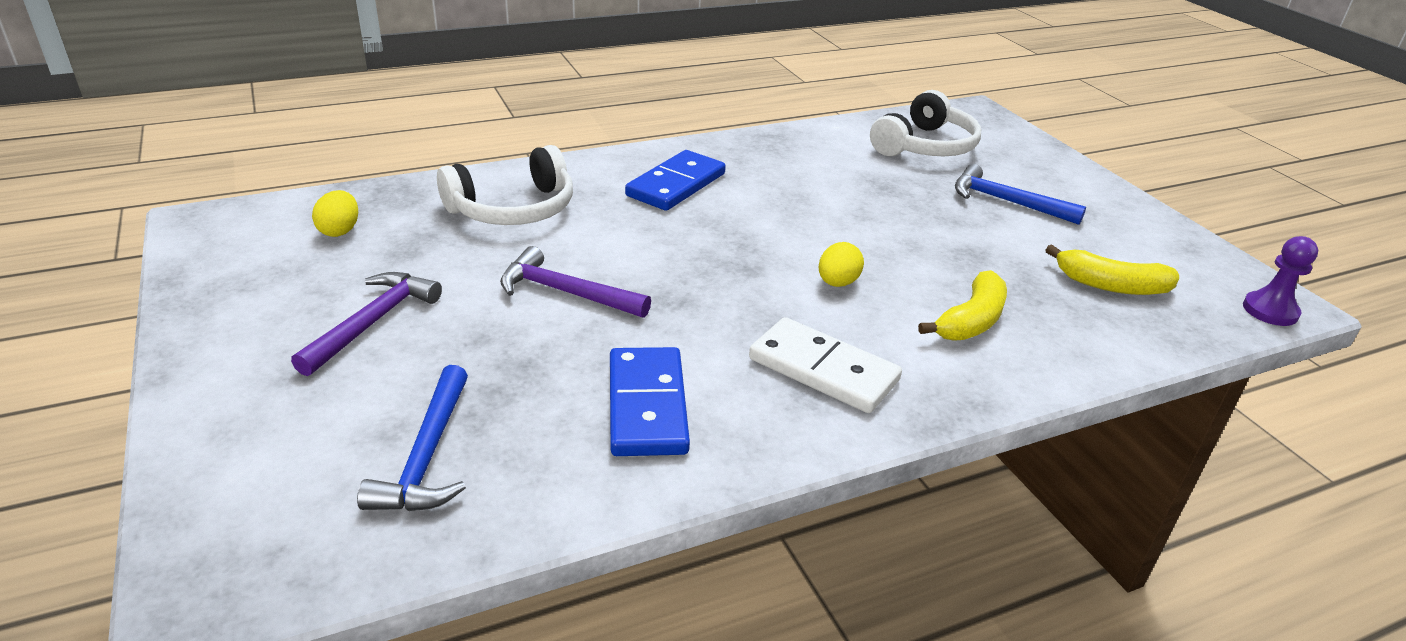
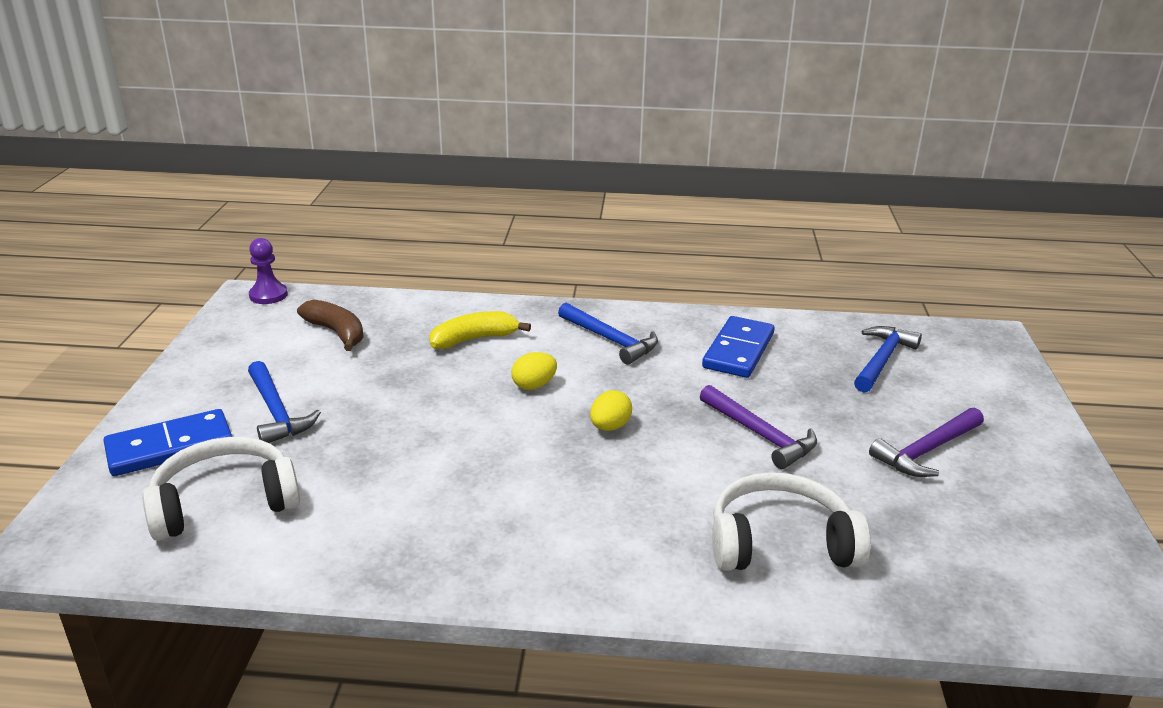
camera: 150 degrees left, 5 degrees down
(340, 231) = (978, 564): yellow egg -> yellow egg (610, 427)
(676, 185) = (578, 527): blue domino -> blue domino (170, 447)
(823, 370) = (610, 340): white domino -> blue hammer
(1111, 285) = (336, 333): yellow banana -> brown banana

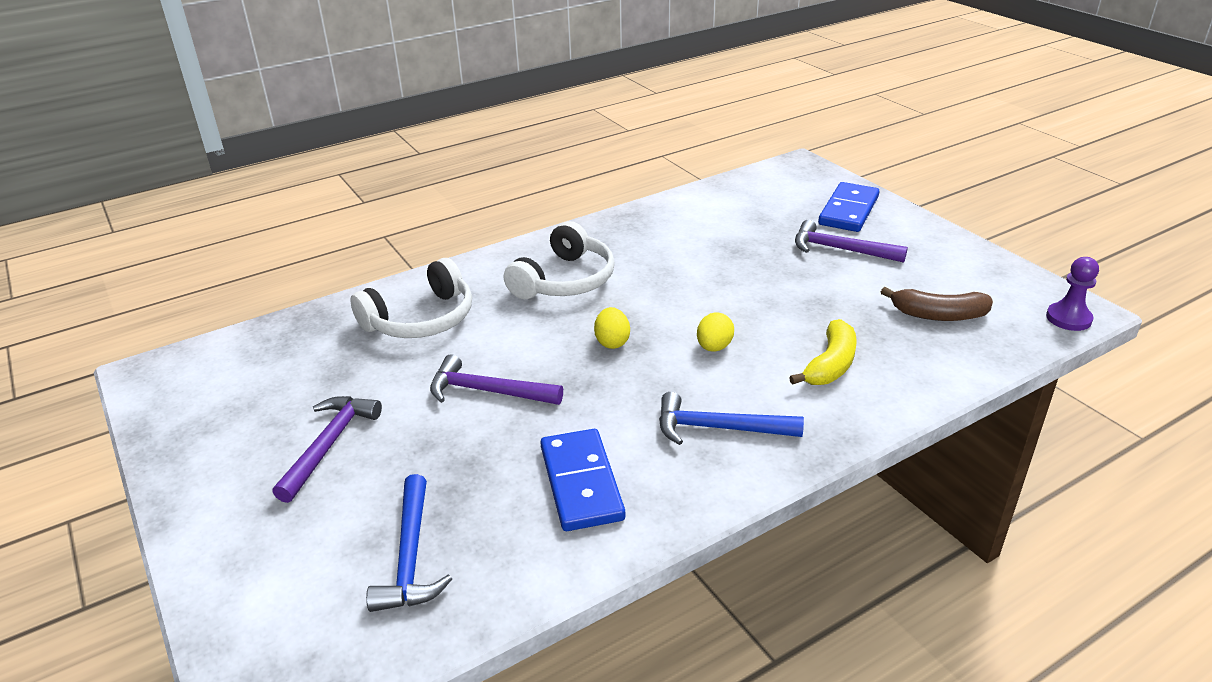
camera: 145 degrees right, 5 degrees up
(224, 502) = (762, 206): white headphones -> white headphones (565, 280)
(276, 412) = (840, 249): blue hammer -> purple hammer

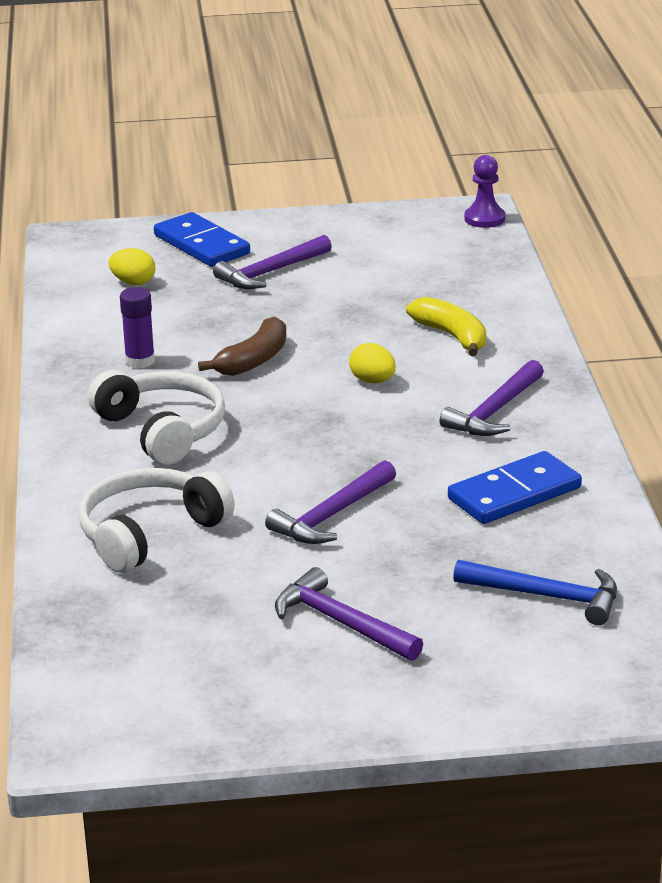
camera: 65 degrees left, 5 degrees down
(421, 319) = (149, 533): white headphones -> white headphones turned 120 degrees counterclockwise
(581, 483) = (514, 493): blue domino -> blue domino turned 45 degrees counterclockwise
(612, 342) = (311, 430): yellow egg -> yellow egg (133, 282)
(654, 242) = (140, 361): none -> purple glue stick
(718, 428) = (494, 411): blue hammer -> purple hammer
(938, 315) = (426, 267): brown banana -> brown banana (254, 360)

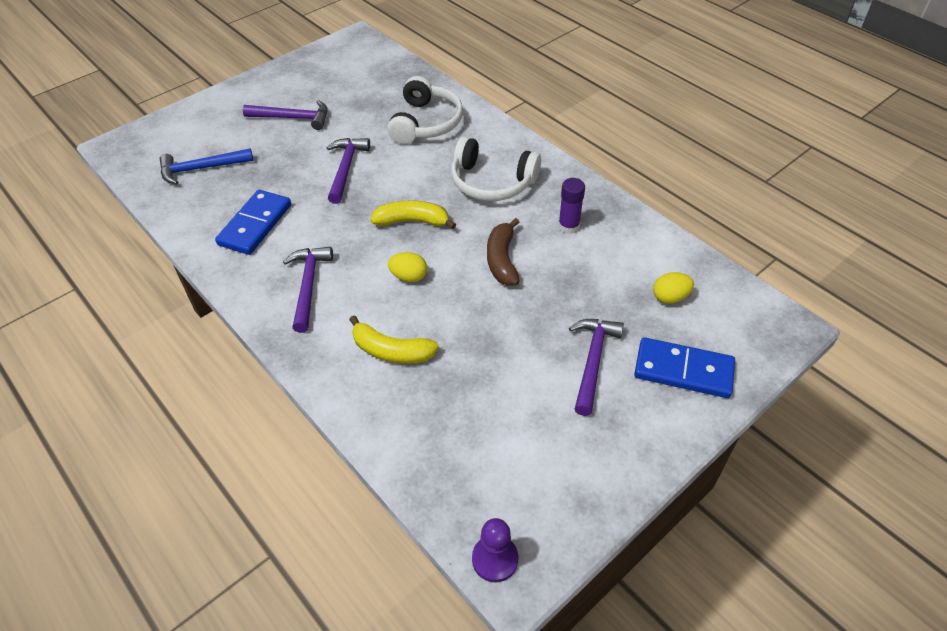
camera: 145 degrees right, 20 degrees up
(310, 427) = (412, 221): none -> yellow banana

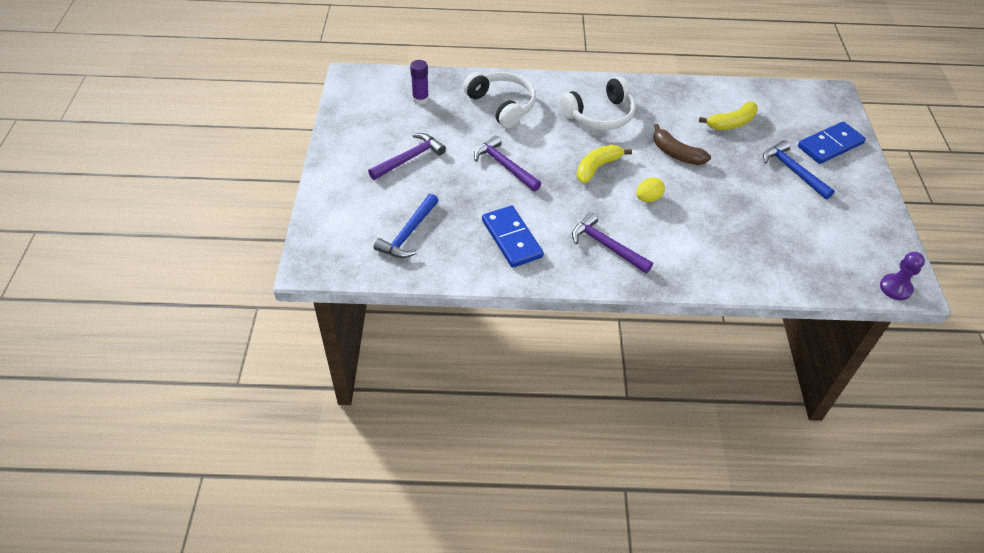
camera: 50 degrees left, 0 degrees up
(391, 351) = (706, 242): yellow banana -> yellow banana (731, 123)
(568, 226) = (676, 112): purple glue stick -> purple glue stick (420, 99)
(593, 361) = (793, 171): purple hammer -> blue hammer
(670, 297) = (774, 115): yellow egg -> none

